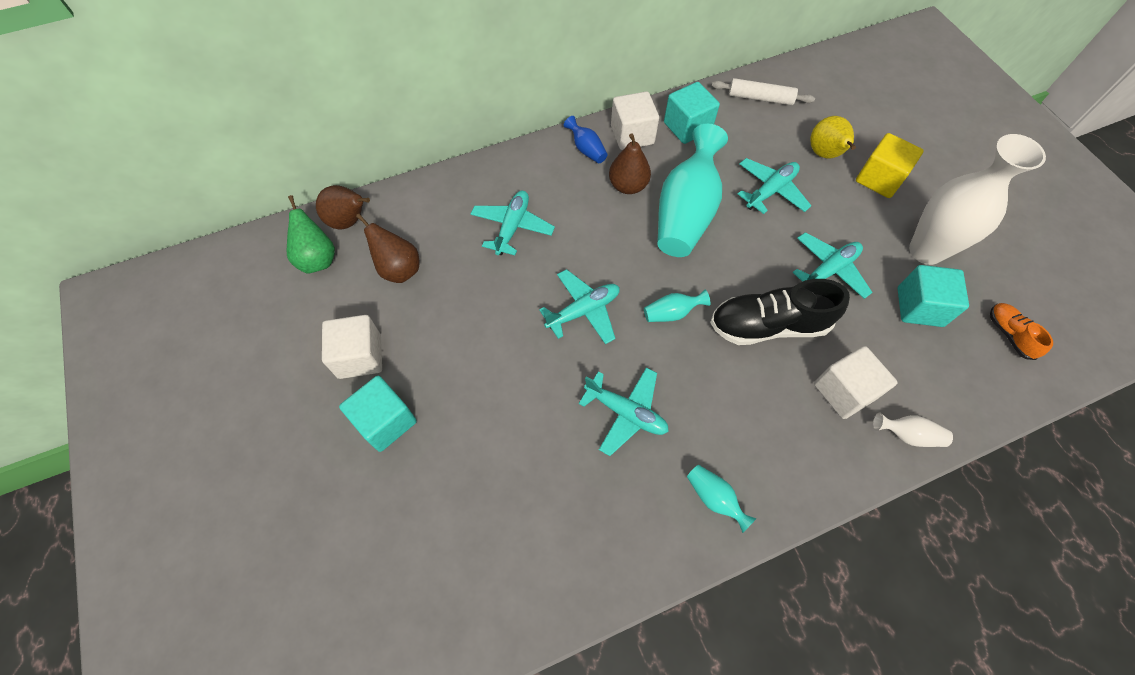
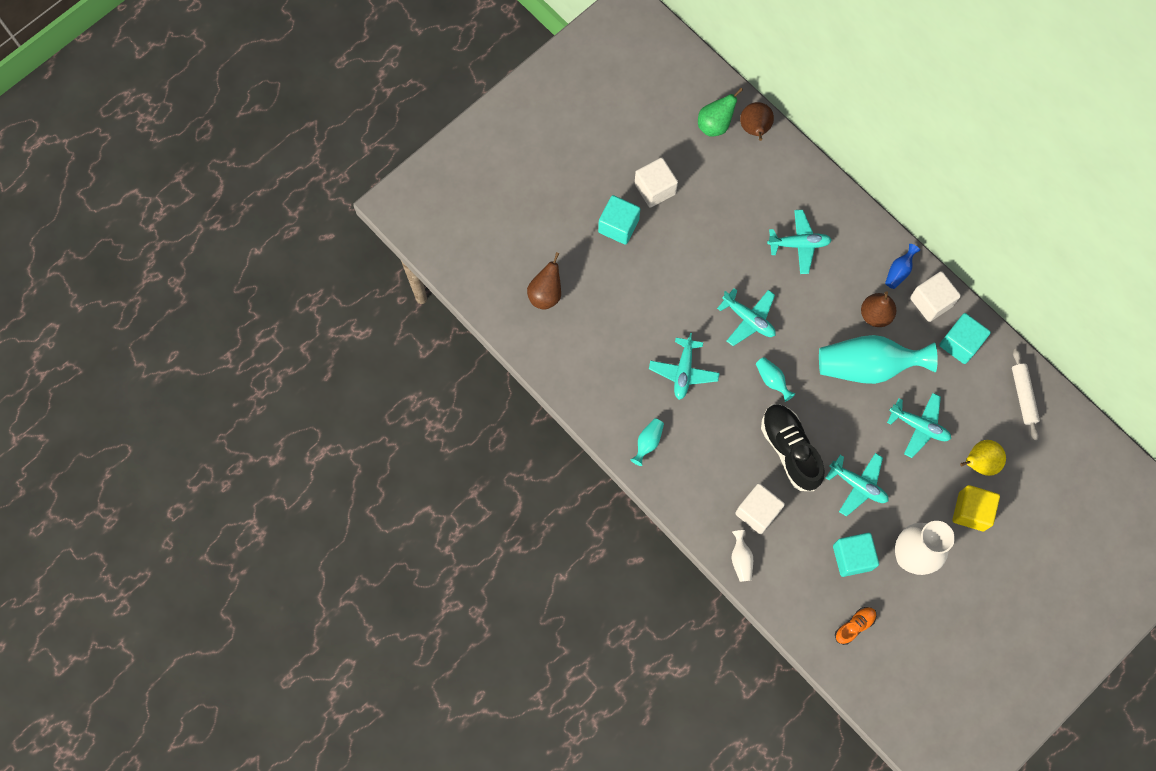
camera: 70 degrees right, 10 degrees up
(399, 269) = (730, 182): brown pear -> brown pear (546, 294)

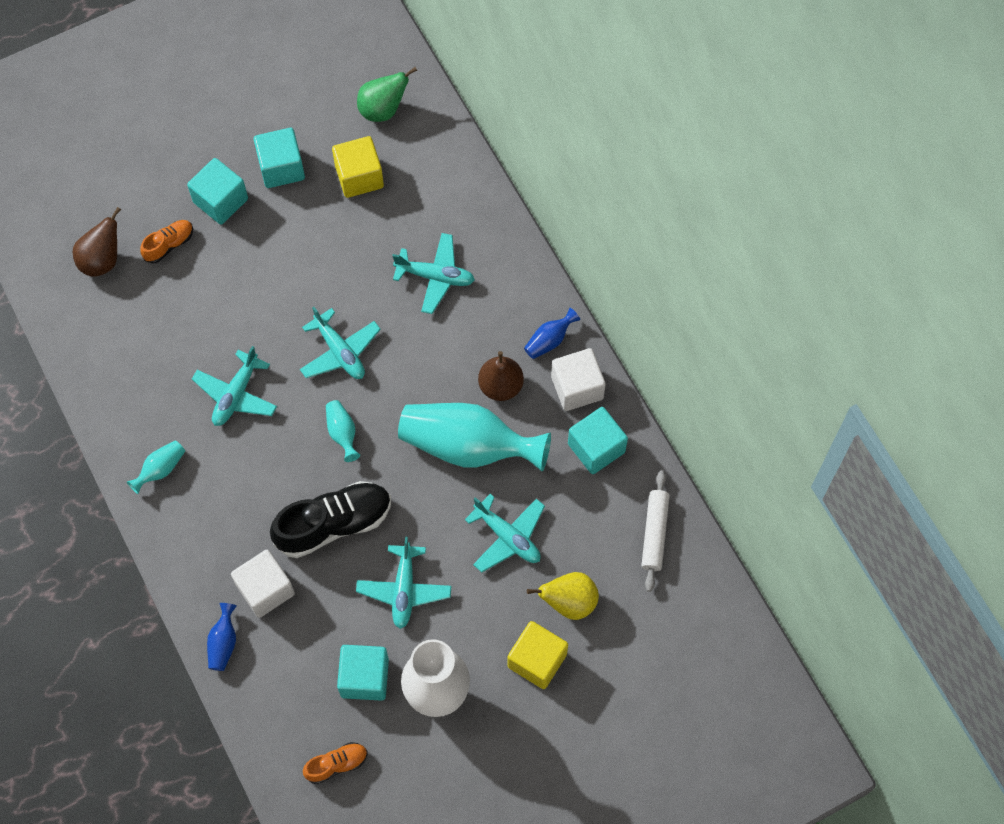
camera: 15 degrees right, 5 degrees down
(592, 270) = (169, 245): none -> orange shoe
(655, 189) = (281, 168): white cube -> turquoise cube
(715, 181) = (359, 177): none -> yellow cube
(741, 559) = (223, 643): white vase -> blue vase
(755, 129) = (430, 126): brown pear -> none
(790, 450) = (334, 524): black shoe -> black shoe turned 75 degrees clockwise
(858, 485) = (404, 589): turquoise plane -> turquoise plane turned 45 degrees clockwise

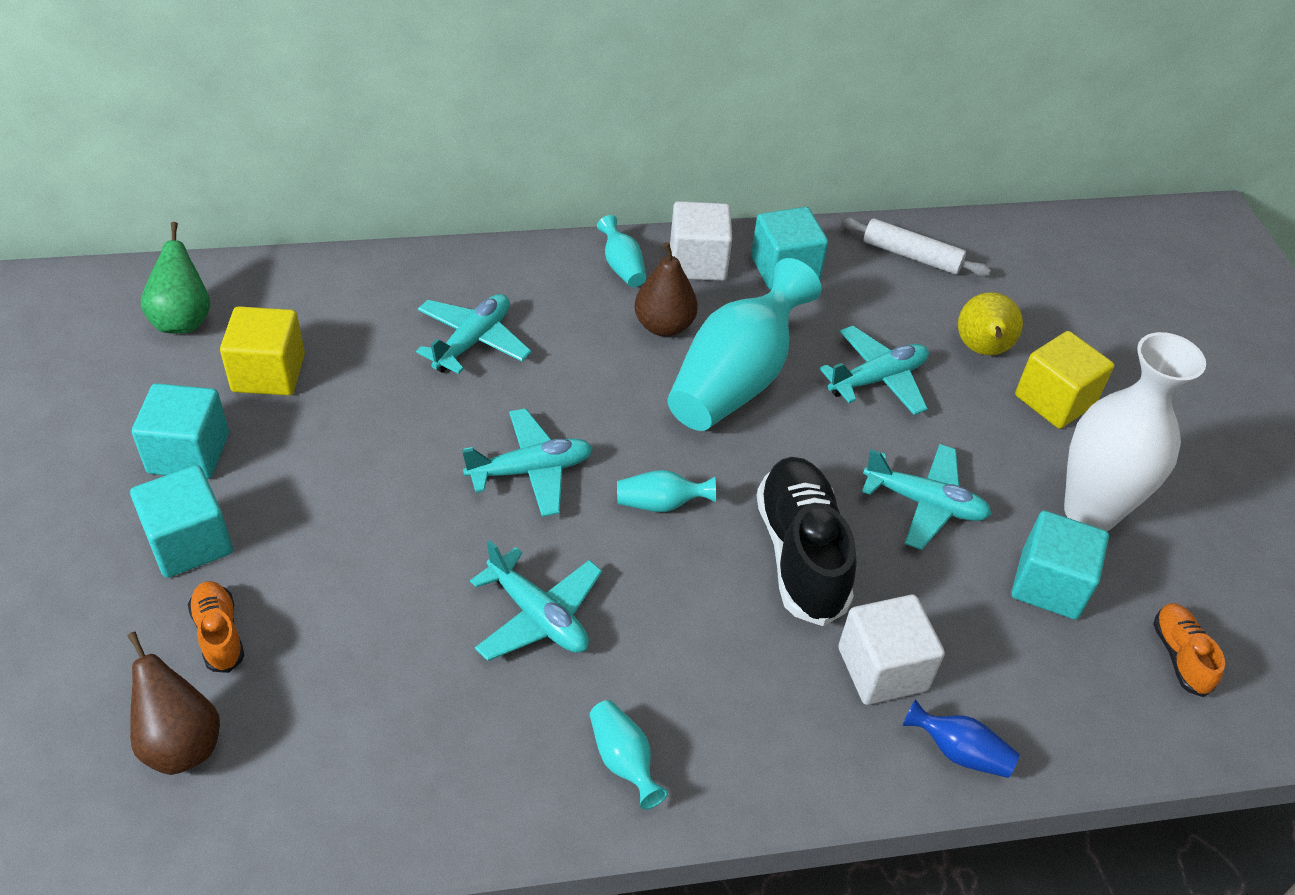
camera: 75 degrees left, 20 degrees down
(549, 340) = (622, 267): blue vase -> turquoise vase

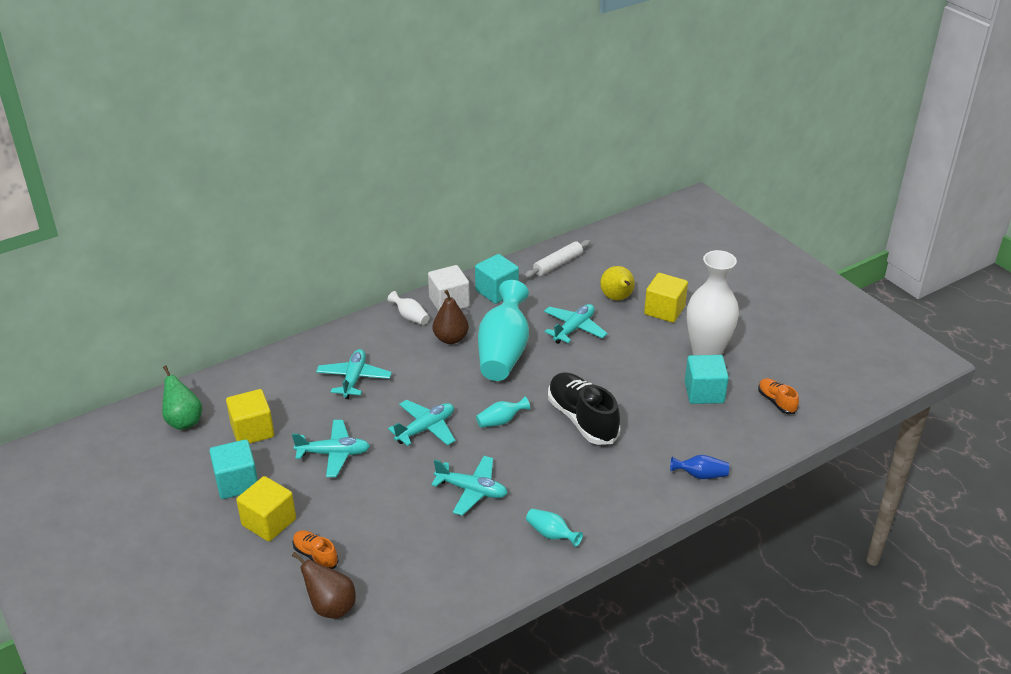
camera: 20 degrees left, 10 degrees down
(189, 542) = (269, 522): turquoise cube -> yellow cube
(622, 267) = (410, 317): turquoise vase -> white vase
(882, 669) = (648, 454): white cube -> none
(911, 255) = (557, 264): white rolling pin -> white rolling pin turned 45 degrees counterclockwise
(925, 503) = (628, 377): turquoise plane -> turquoise plane (334, 454)

